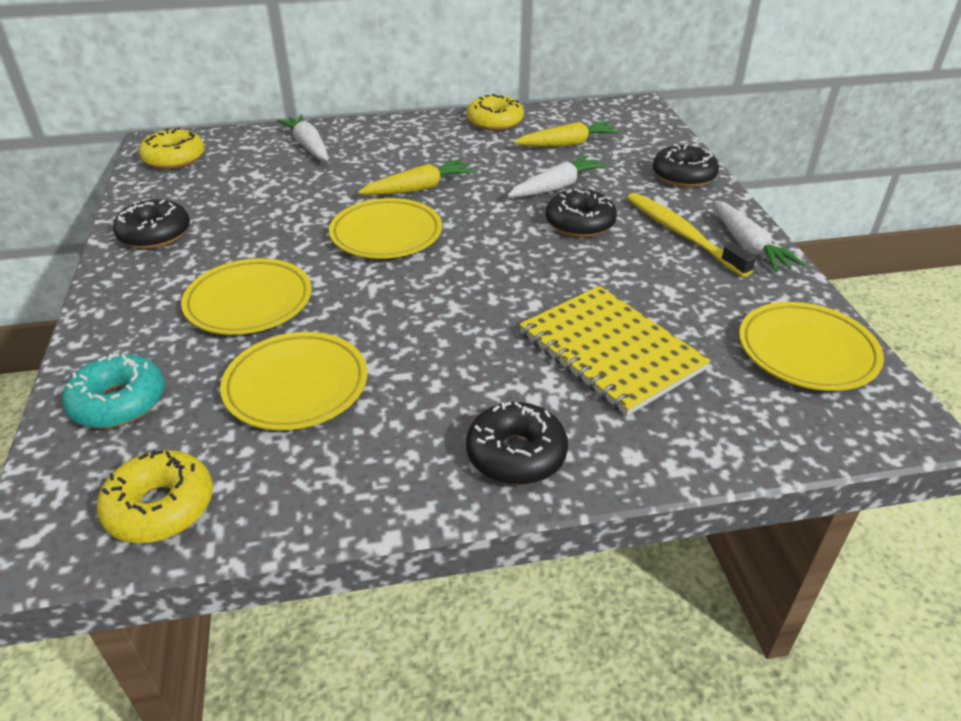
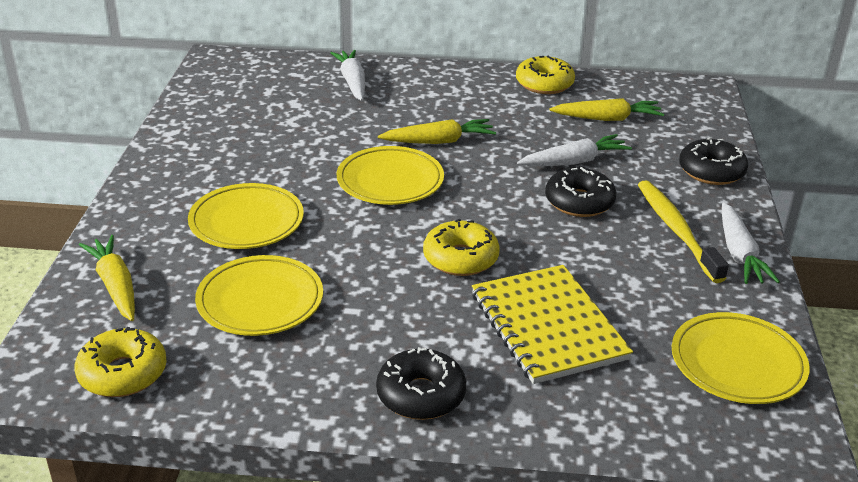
camera: 15 degrees right, 5 degrees down
(119, 402) = (115, 286): turquoise donut -> yellow carrot
(155, 234) = (187, 146): black donut -> none
(174, 159) = (226, 76): yellow donut -> yellow donut (460, 258)

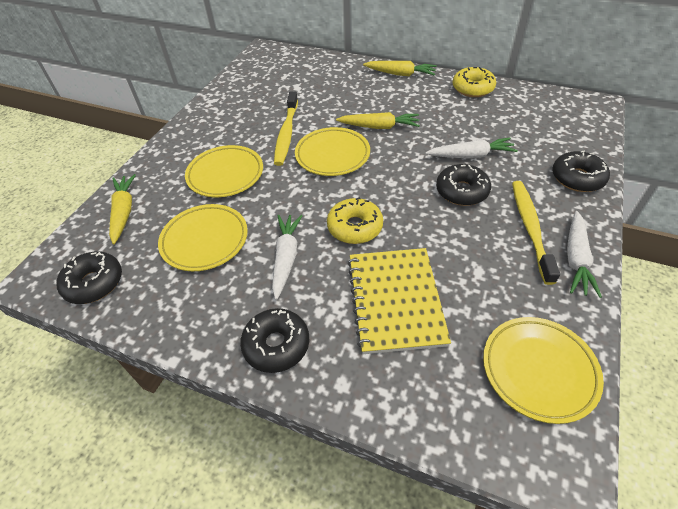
camera: 20 degrees right, 15 degrees up
(123, 373) = (94, 283): yellow donut -> black donut
(310, 163) = (286, 134): none -> yellow toothbrush
(352, 82) = (340, 74): white carrot -> white carrot (286, 258)
(607, 119) = (509, 122): yellow carrot -> yellow carrot (400, 74)

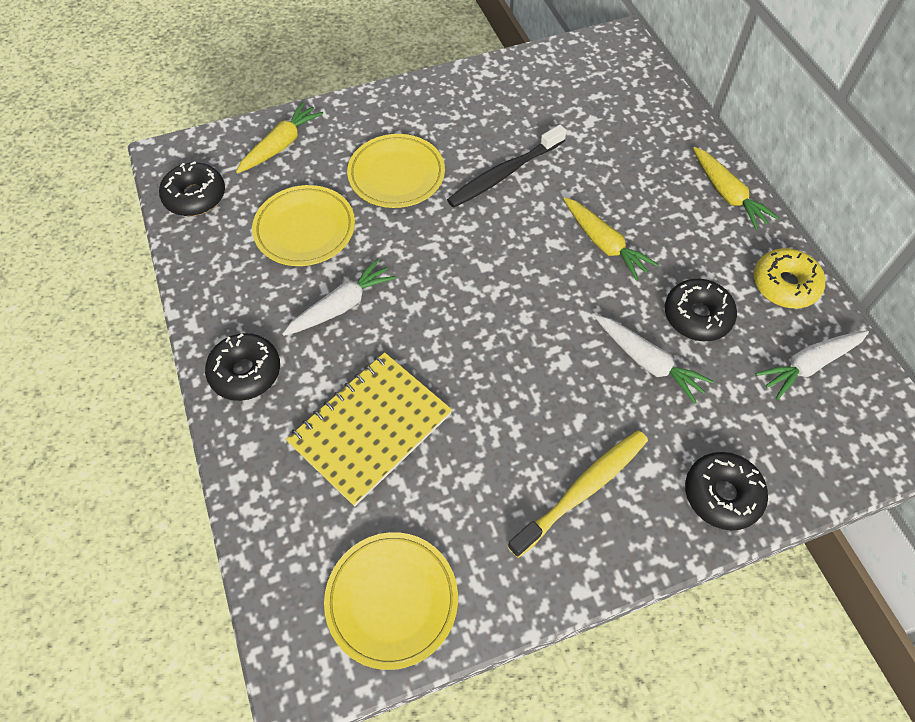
camera: 45 degrees right, 10 degrees up
(286, 134) = (504, 174): yellow toothbrush -> black toothbrush
(332, 155) = (513, 237): yellow plate -> none
(355, 227) = (430, 331): yellow donut -> none
(461, 191) = (577, 390): black donut -> black donut (697, 316)
(576, 259) = (576, 561): white carrot -> white carrot (809, 365)

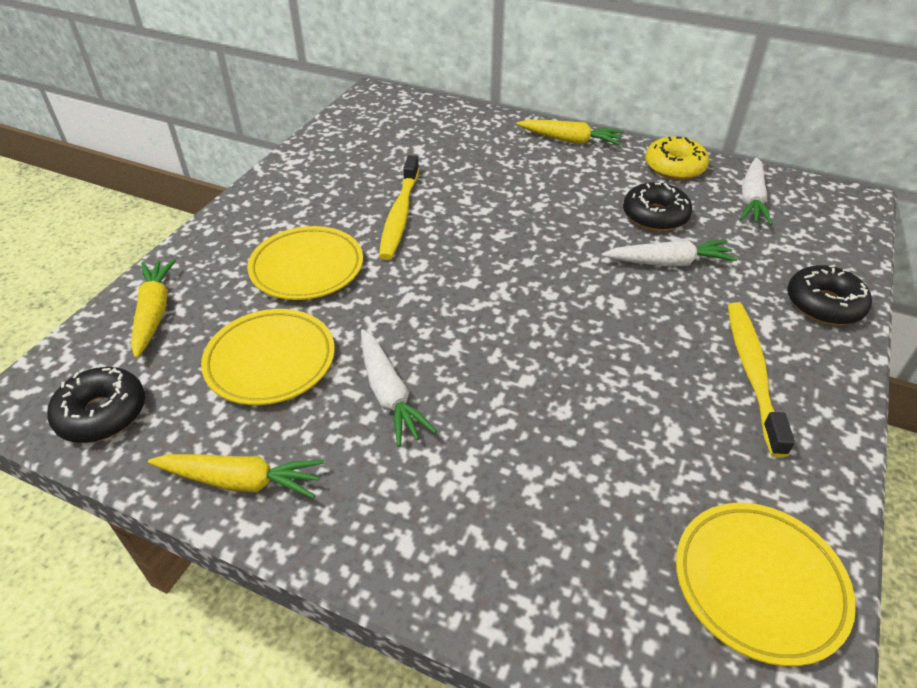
camera: 45 degrees left, 15 degrees down
(245, 372) = (367, 522): black donut -> none
(341, 306) = (389, 394): white carrot -> white carrot turned 150 degrees clockwise
(370, 428) = (548, 466): yellow notebook -> none
(504, 174) = (400, 215): black toothbrush -> yellow toothbrush
(604, 244) = (536, 213): yellow carrot -> yellow carrot (241, 481)

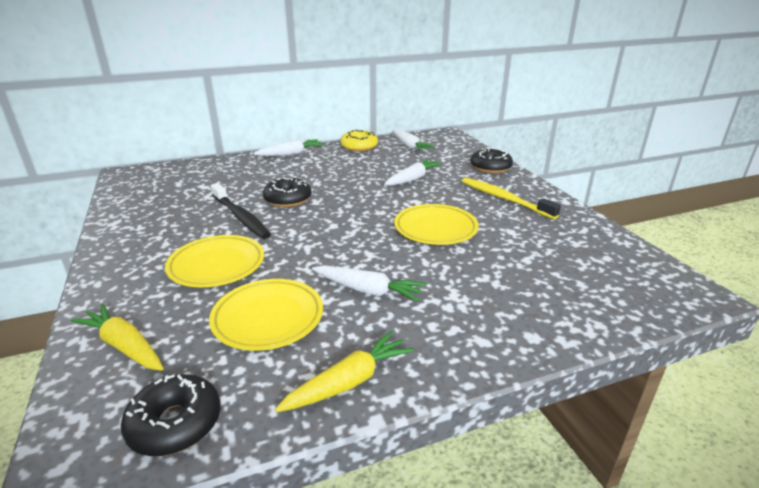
camera: 45 degrees left, 15 degrees down
(400, 215) = (240, 217): yellow toothbrush -> black toothbrush
(570, 140) = (291, 154): yellow carrot -> white carrot
(655, 216) = (379, 166): black donut -> black donut (288, 199)
(759, 584) = (615, 259): yellow plate -> yellow plate (435, 229)

